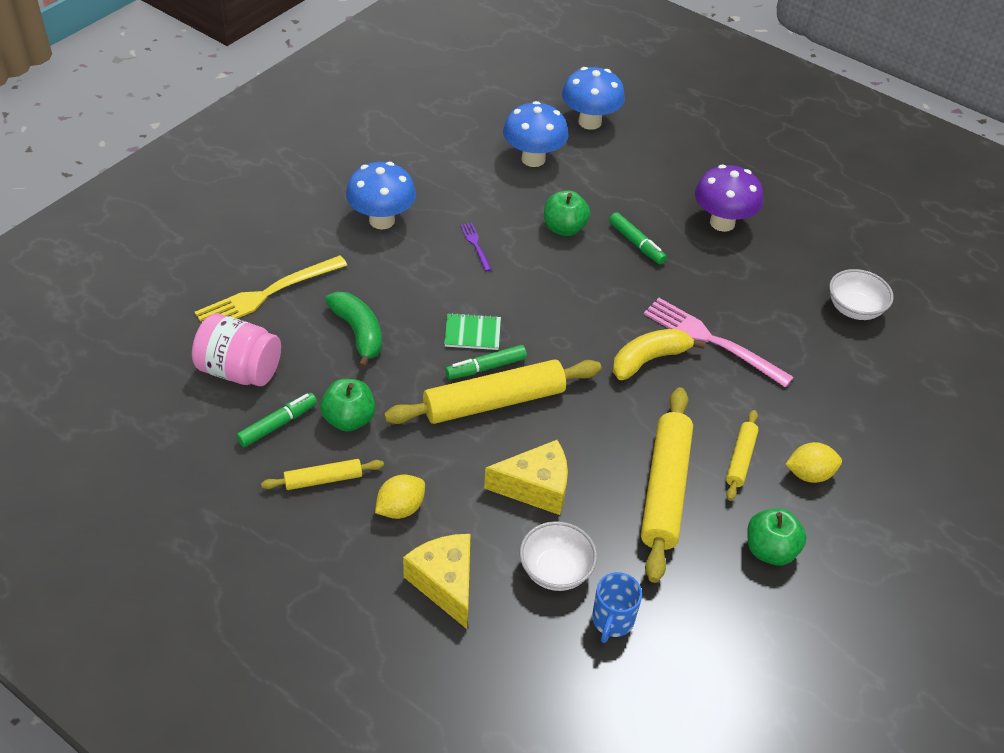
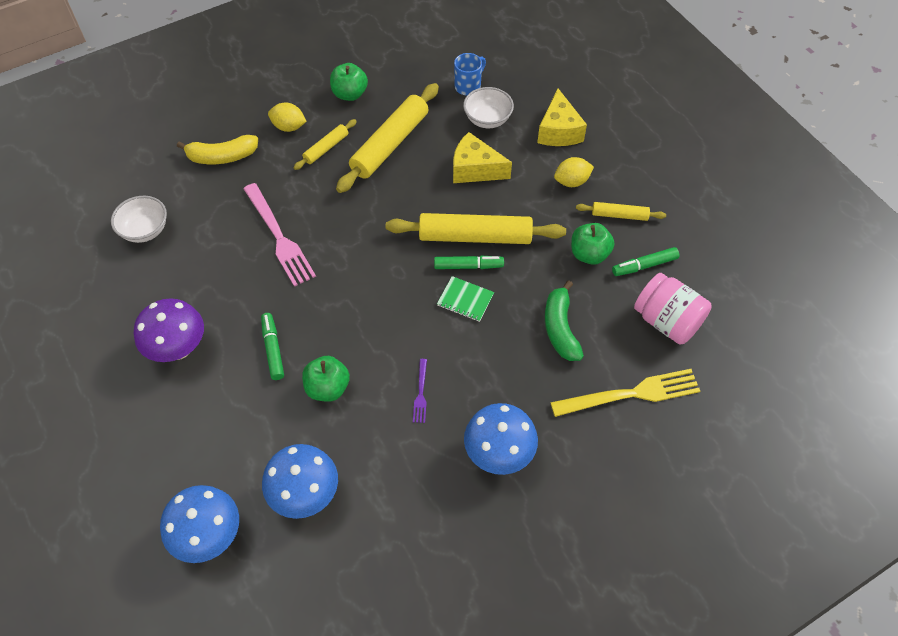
camera: 155 degrees left, 10 degrees up
(649, 359) = (338, 236): yellow banana -> yellow banana (222, 157)

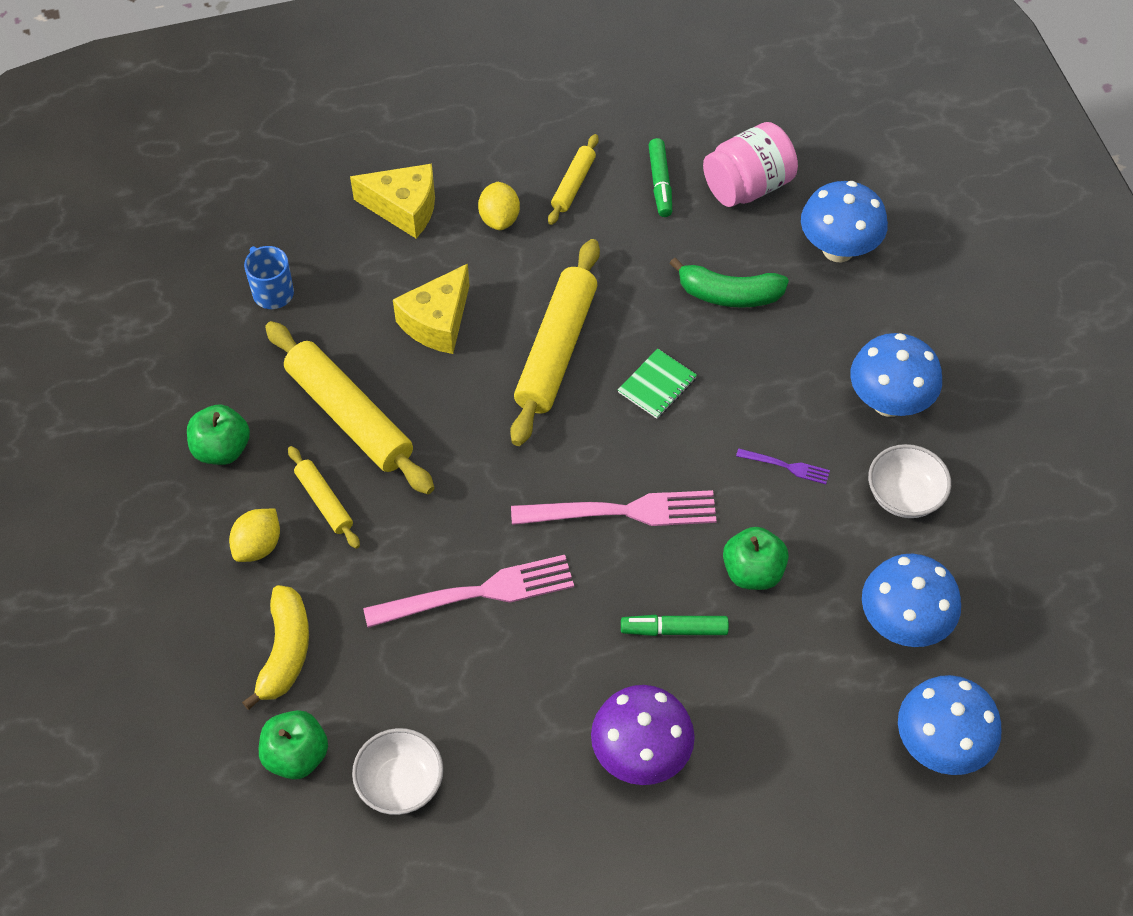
camera: 75 degrees left, 0 degrees up
(358, 302) = (624, 511): none -> pink fork
(468, 266) = (603, 369): green marker -> none
(487, 119) = (348, 285): white bowl -> white bowl (904, 496)
(589, 254) = (625, 233): green apple -> green apple (296, 755)
(632, 393) = (838, 249): yellow fork -> blue mushroom

